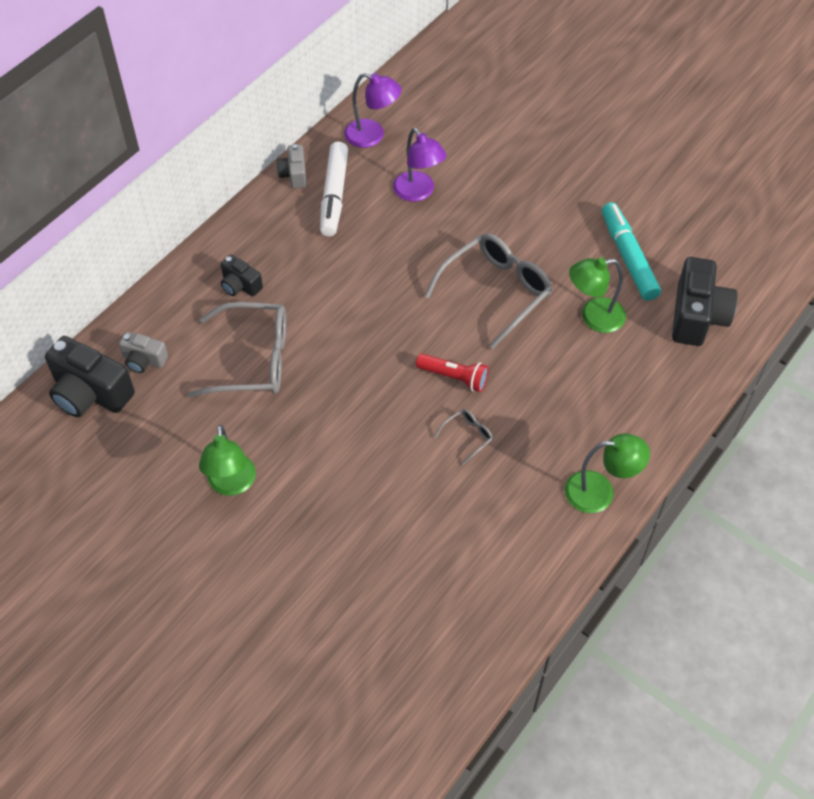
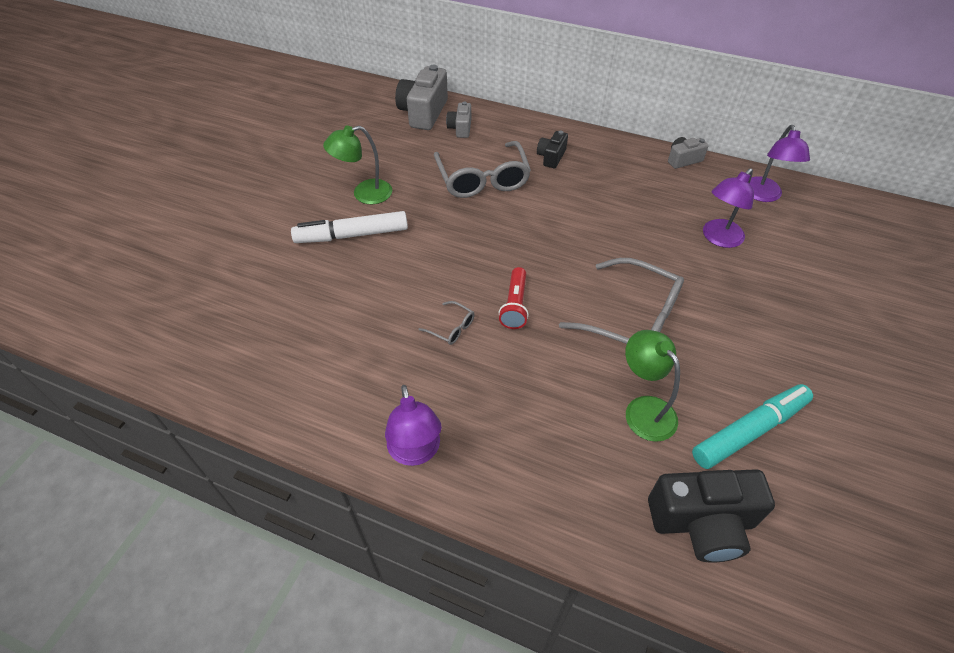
camera: 75 degrees right, 5 degrees down
(90, 393) = (423, 113): black camera -> grey camera
(334, 195) = (677, 187): white marker -> white marker (352, 235)
(600, 492) = (416, 452): green lamp -> purple lamp

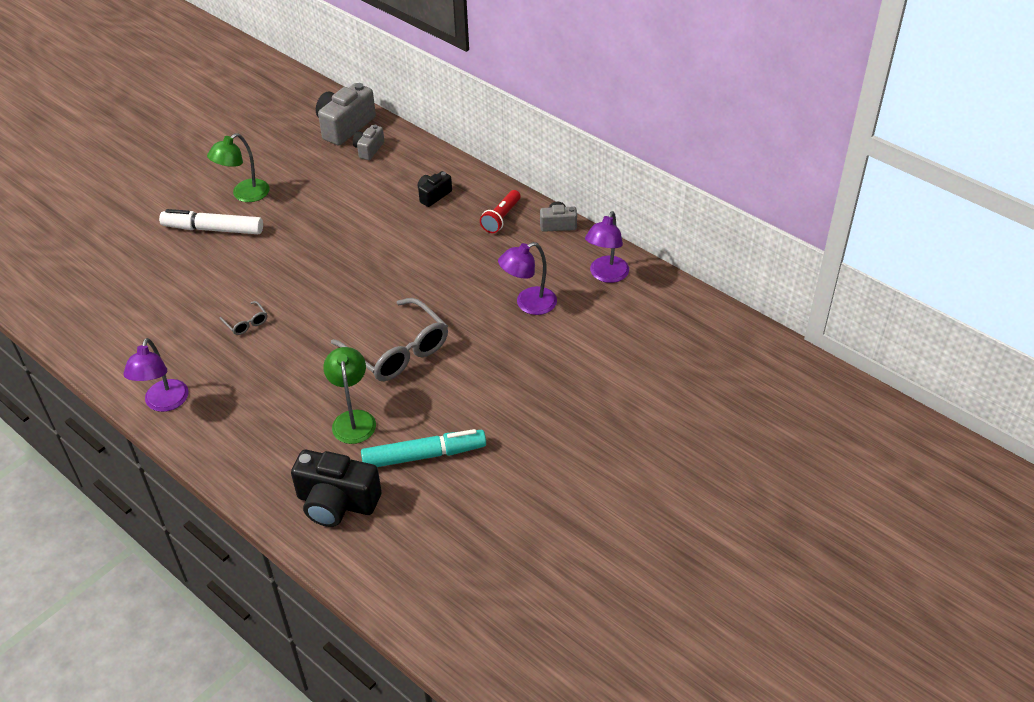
camera: 20 degrees right, 5 degrees down
(364, 194) = (244, 195): green lamp -> green lamp turned 45 degrees counterclockwise
(482, 179) = (356, 203): grey glasses -> none
(515, 305) = (308, 318): red flashlight -> red flashlight (501, 218)

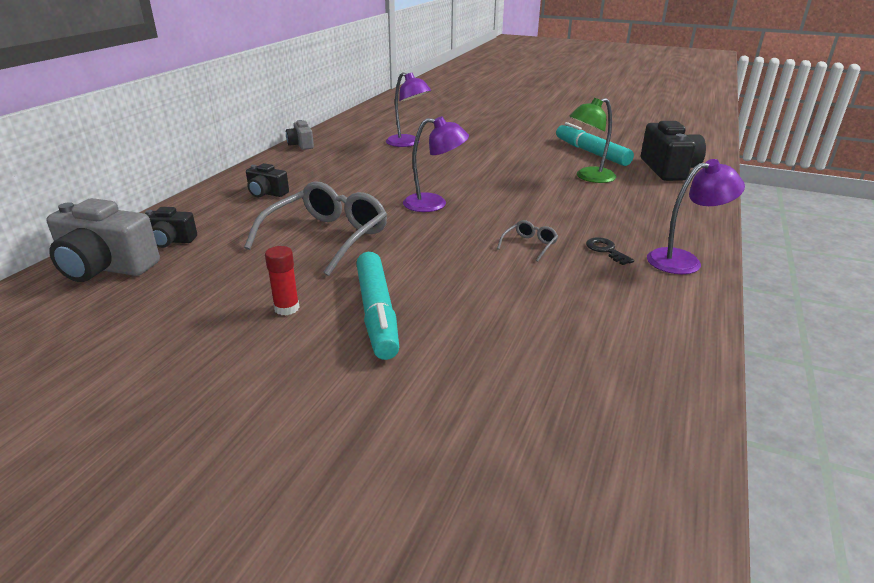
camera: 110 degrees left, 15 degrees down
(209, 364) = (606, 250): none -> black key
(213, 229) = (377, 313): white marker -> turquoise marker
(244, 195) = (286, 308): green lamp -> red glue stick
(369, 149) = (170, 241): grey camera -> black camera
(397, 351) = (499, 175): grey glasses -> grey glasses (327, 238)
(501, 218) = (298, 163): red flashlight -> none
(606, 275) = (359, 127): purple lamp -> purple lamp (434, 204)

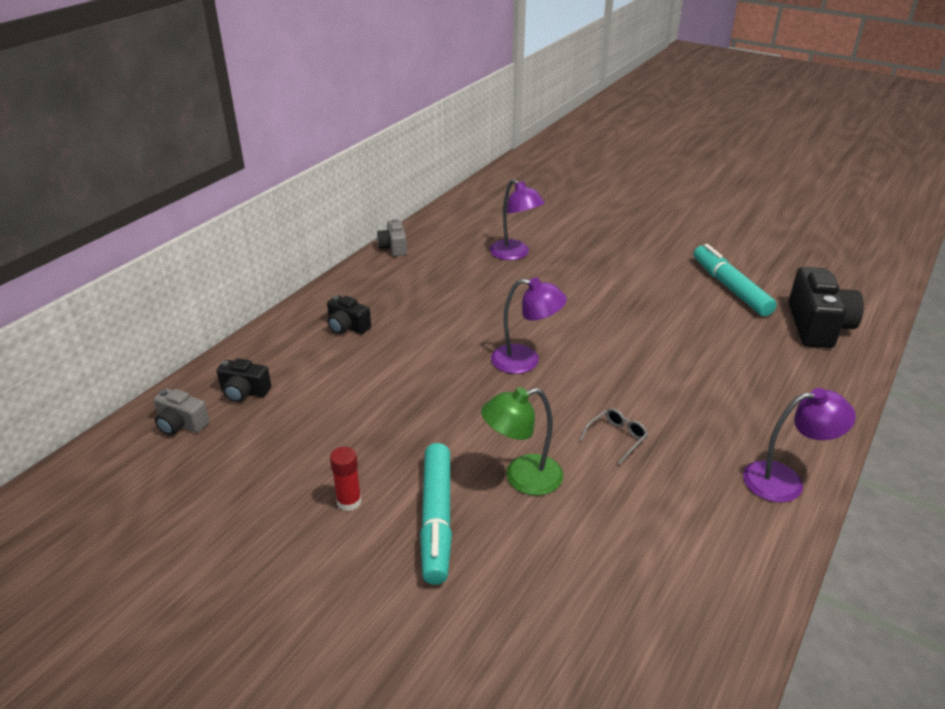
camera: 10 degrees right, 5 degrees up
(106, 267) = (181, 424): grey camera -> grey camera, size x0.54
(327, 238) = (402, 403): grey glasses -> none
(589, 177) = (715, 332): green lamp -> green lamp (522, 478)
(606, 250) = (700, 455): black key -> none

